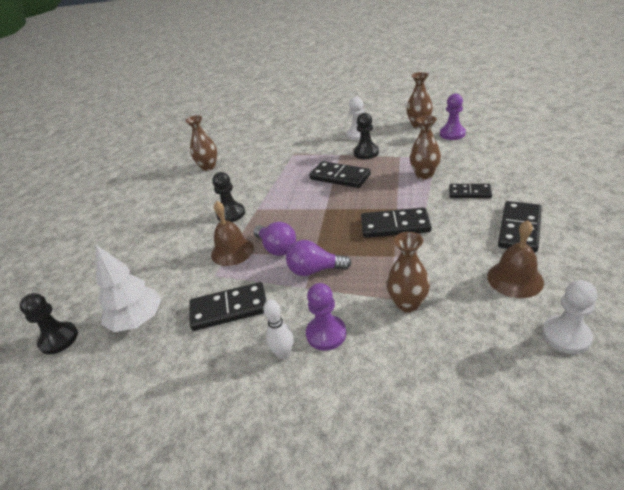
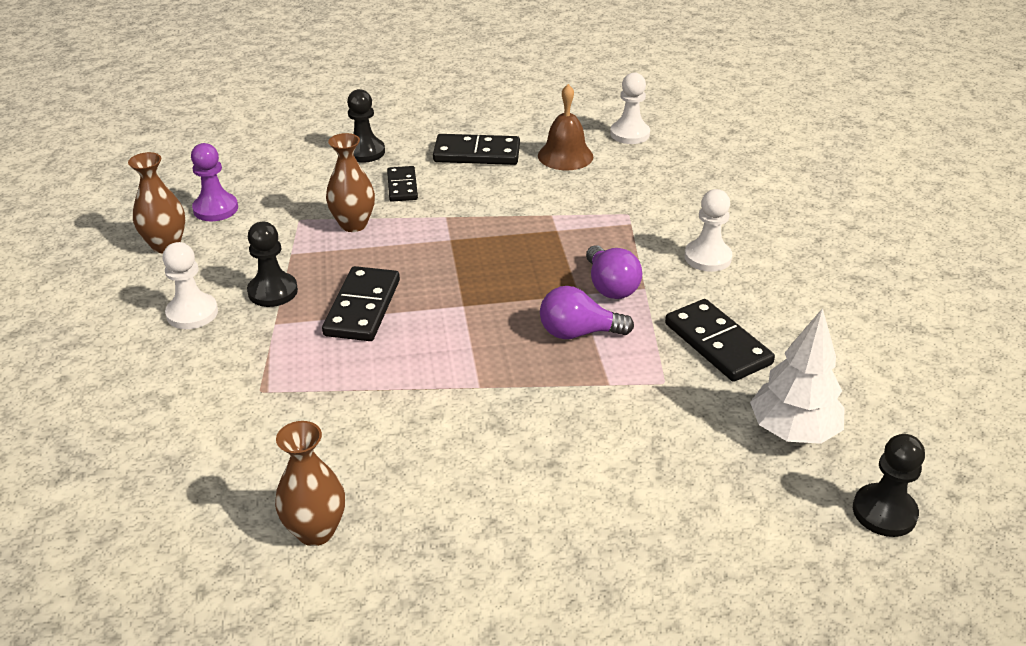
camera: 115 degrees left, 0 degrees up
(231, 214) = (503, 418): black pawn -> black pawn (364, 152)
(232, 251) = (603, 380): brown bell -> none
(277, 248) = (578, 333): purple light bulb -> purple light bulb turned 120 degrees counterclockwise
(283, 354) = (752, 280): white bowling pin -> none
(326, 334) = (707, 257): purple pawn -> white pawn
(395, 225) = (492, 236): black domino -> none
(407, 303) = (633, 212): brown vase -> none

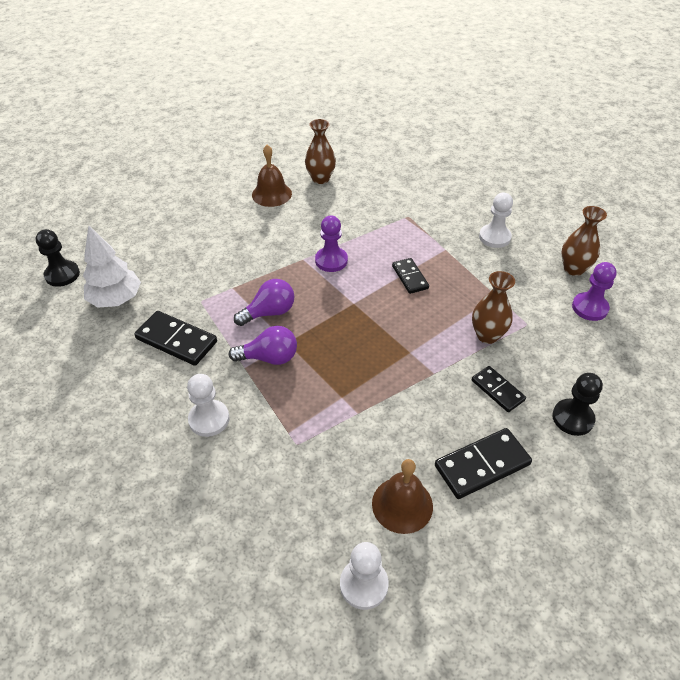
camera: 150 degrees right, 10 degrees up
(273, 291) = (471, 266): black pawn -> none
(363, 307) = (410, 277): black domino -> black domino, size x0.64
(434, 534) = (271, 194): none -> brown bell
(441, 368) = (331, 260): none -> purple pawn
(610, 286) = (269, 358): purple light bulb -> purple light bulb turned 135 degrees clockwise

